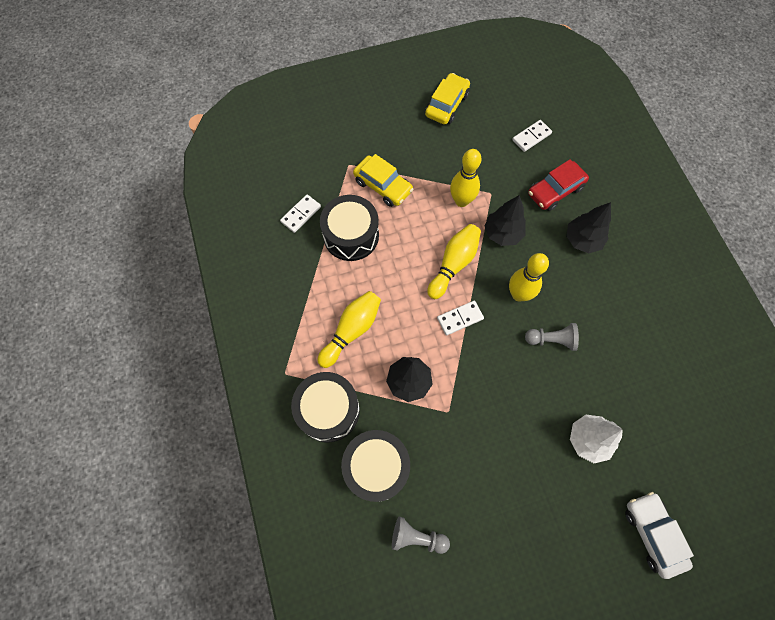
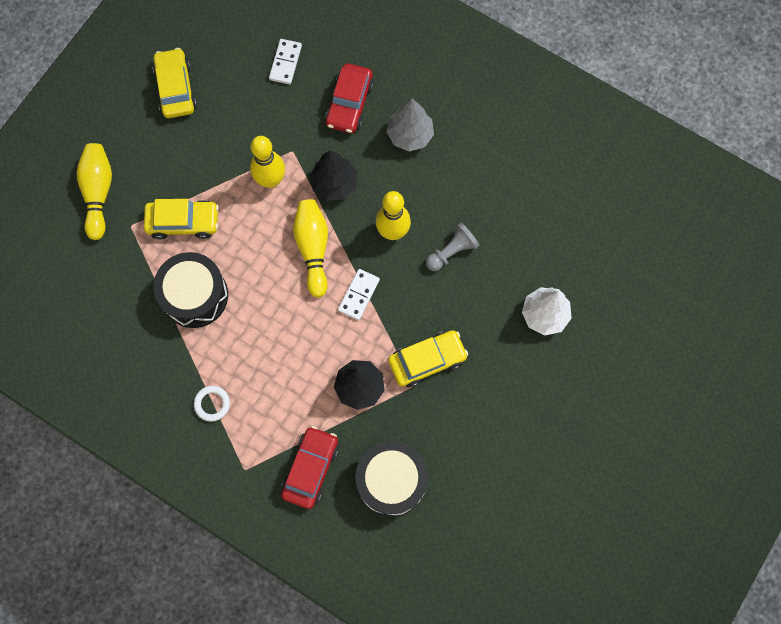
camera: 40 degrees left, 5 degrees up
(301, 214) = (127, 312): white domino -> none
(302, 313) = (212, 404): none -> white ring
(328, 410) = (310, 469): black drum -> red car
(351, 331) = (271, 383): yellow bowling pin -> yellow bowling pin (98, 193)
(417, 537) = (469, 507): grey pawn -> none
(472, 402) = (427, 360): none -> yellow car
(582, 240) = (410, 135): black tree -> grey tree
(652, 534) = (645, 350): white car -> none

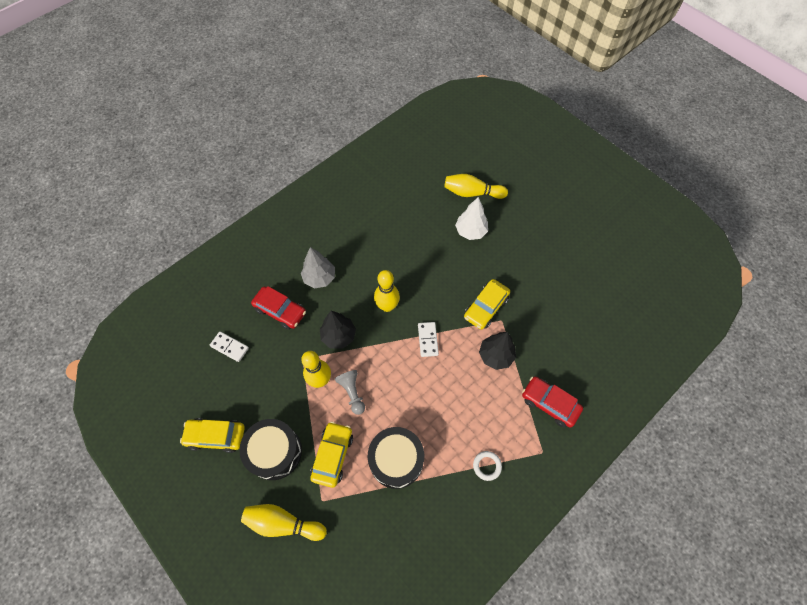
camera: 75 degrees left, 10 degrees down
(313, 248) = (384, 362): yellow bowling pin -> yellow bowling pin (472, 193)
(358, 295) = (427, 340): white domino -> white domino turned 45 degrees clockwise
(391, 481) = (566, 351): black drum -> black drum (275, 452)
(427, 360) = (485, 307): yellow car -> yellow car turned 135 degrees counterclockwise
(452, 251) = (412, 273): grey pawn -> grey pawn (352, 393)

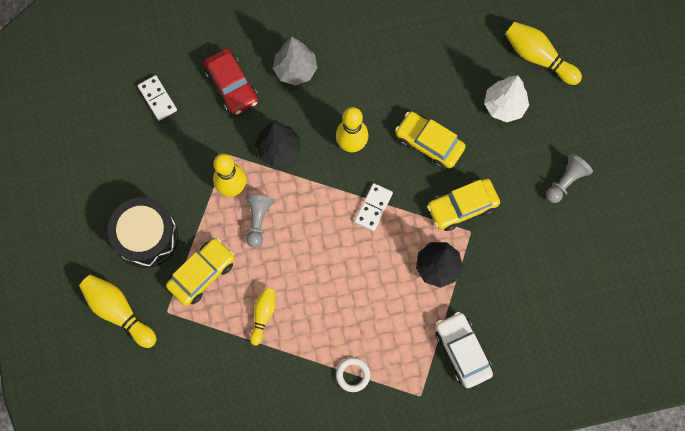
camera: 30 degrees right, 10 degrees up
(216, 436) = (97, 187): yellow car -> yellow car (429, 143)
(396, 460) = (263, 315): black drum -> yellow bowling pin
(539, 257) = (565, 181): none -> grey pawn
(549, 403) = (462, 351): red car -> white car

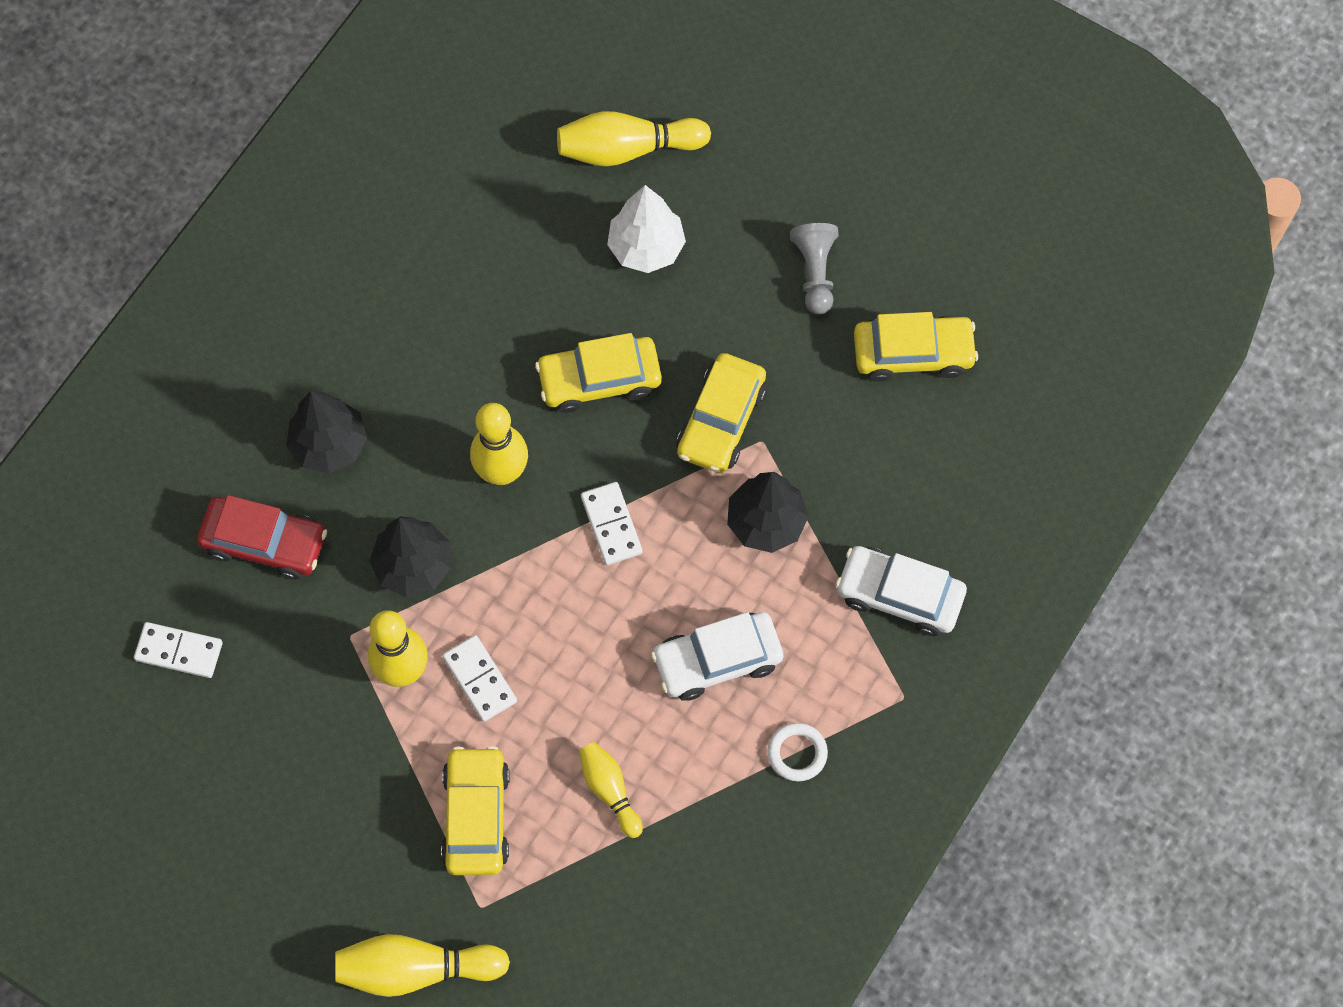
camera: 45 degrees left, 5 degrees down
(146, 237) = (353, 840): black drum -> none
(258, 220) = (479, 679): grey pawn -> white domino
(295, 70) = (329, 444): grey tree -> black tree
(359, 304) = (717, 660): none -> white car
(573, 255) = (913, 353): none -> yellow car

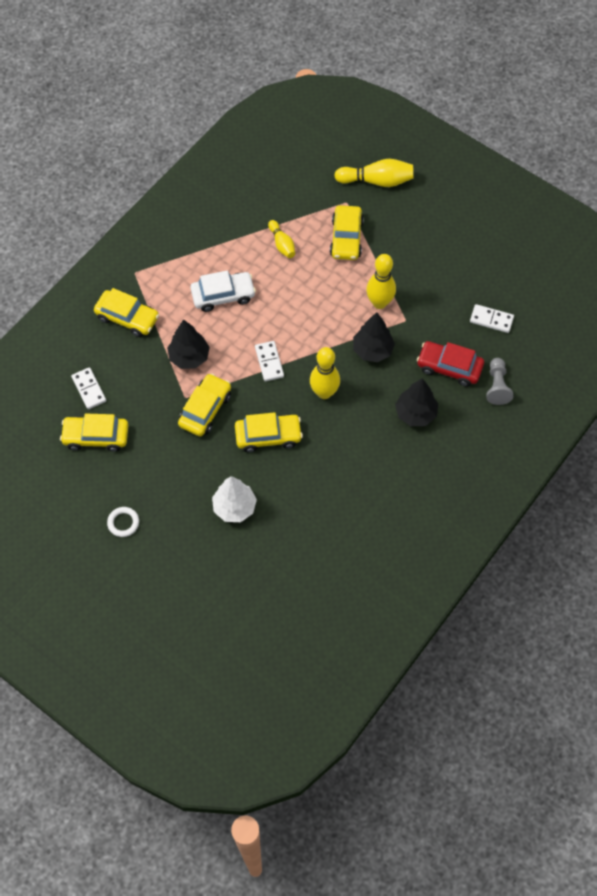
camera: 175 degrees left, 5 degrees down
(479, 679) = (341, 296): white domino -> white domino (89, 389)
(627, 149) = (239, 567): yellow bowling pin -> none
(797, 753) = (190, 253): white ring -> white ring (123, 523)
(815, 272) = (141, 485): grey pawn -> grey pawn (497, 386)
(899, 595) = (127, 318): white car -> yellow car

